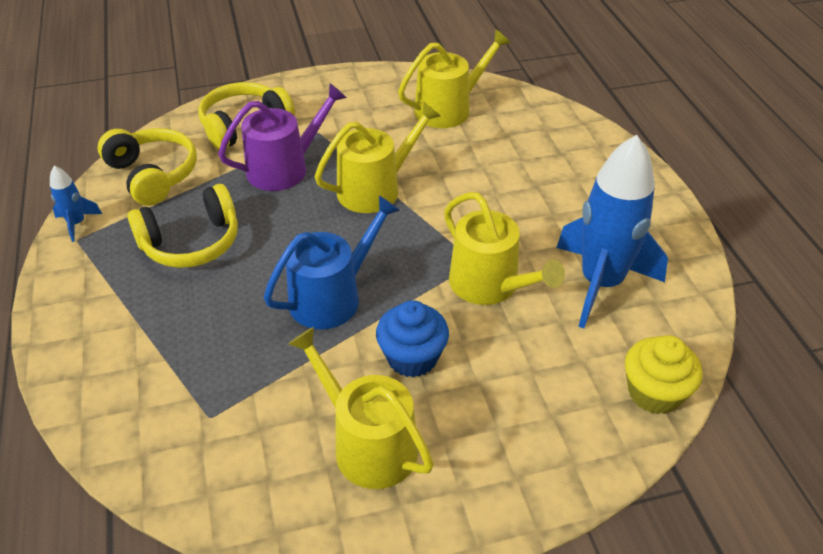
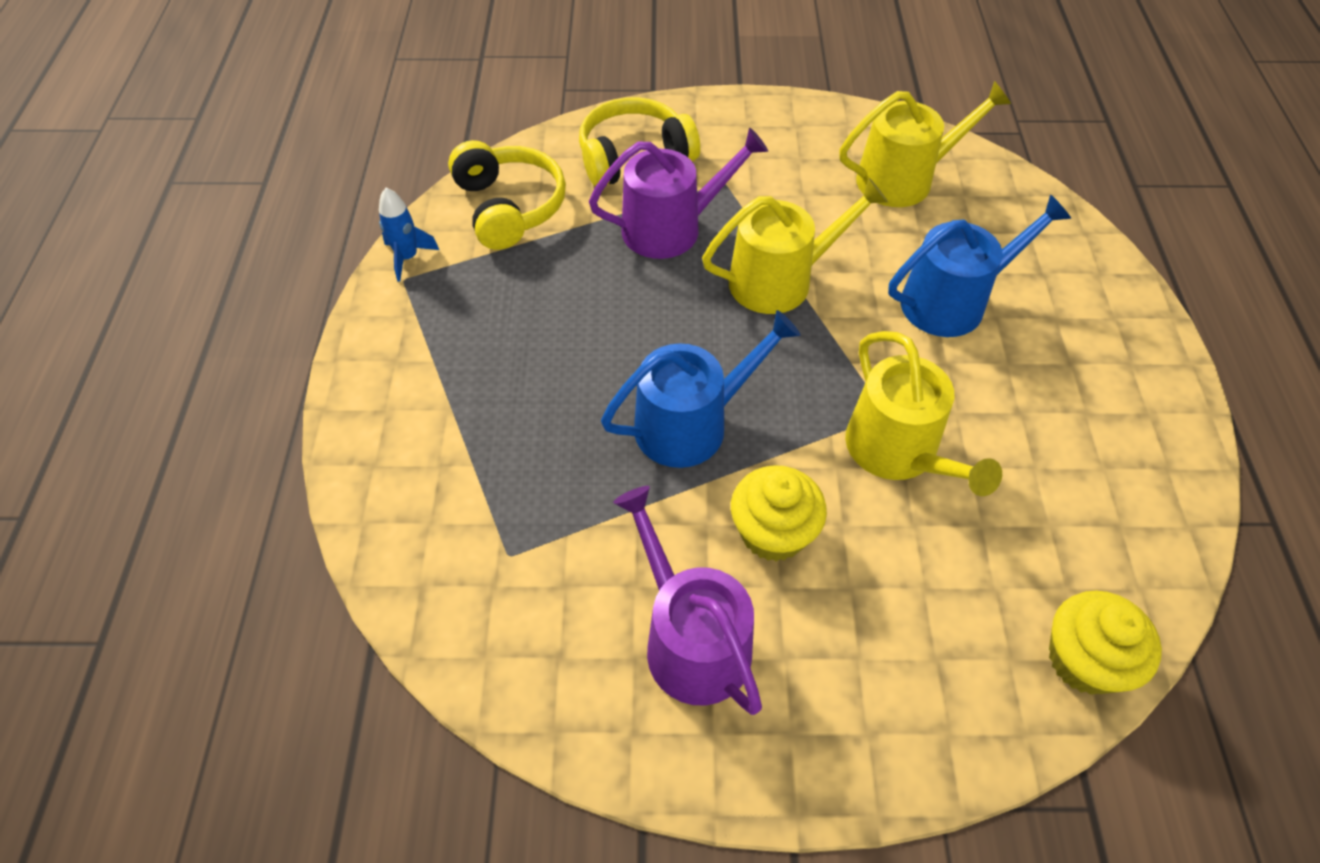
camera: 15 degrees right, 10 degrees up
(191, 242) = (536, 311): yellow headphones -> none
(368, 444) = (690, 640): yellow watering can -> purple watering can
(412, 357) = (773, 532): blue cupcake -> yellow cupcake
(503, 181) = (952, 301): none -> blue watering can
(601, 283) = (1050, 481): blue rocket -> none

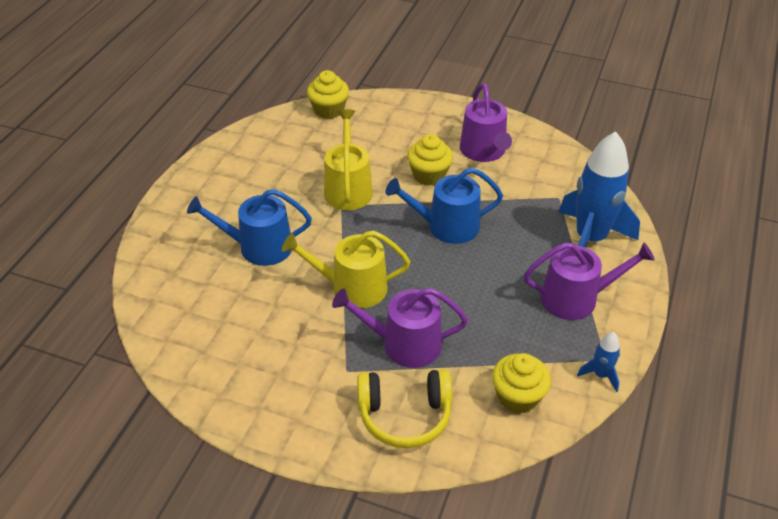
camera: 160 degrees left, 10 degrees down
(438, 472) = (590, 239): none -> blue rocket
(451, 354) = (576, 298): none -> purple watering can
(509, 207) = (518, 396): yellow headphones -> yellow cupcake
(903, 179) = (217, 334): yellow watering can -> none

